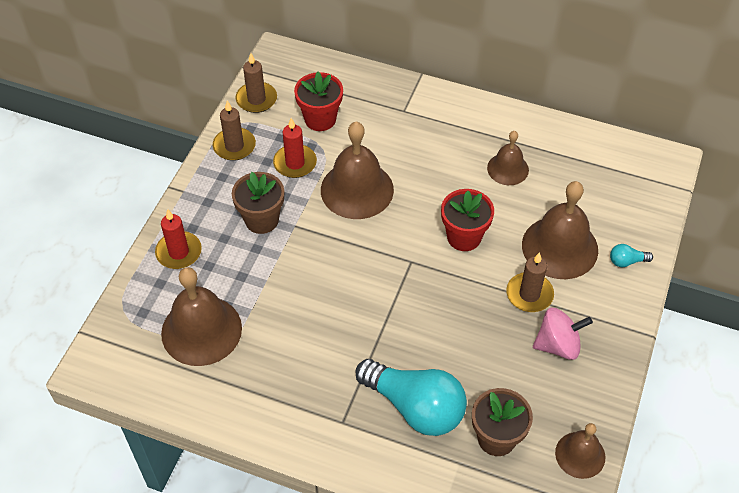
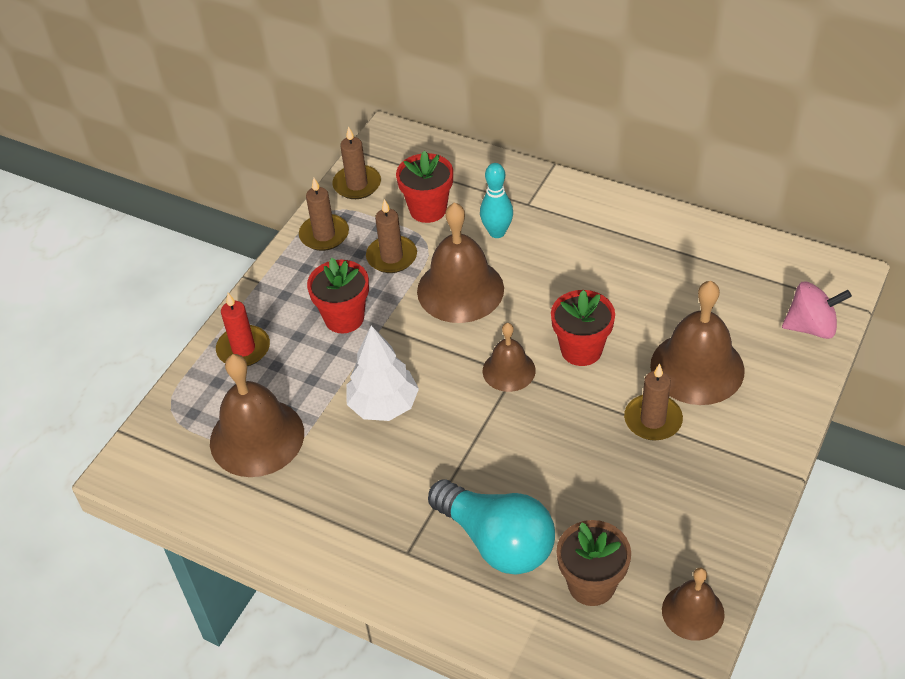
camera: 10 degrees right, 5 degrees down
(261, 220) = (344, 318): brown flower pot -> red flower pot
(295, 163) = (391, 257): red candle -> brown candle
(305, 295) = (383, 405): none -> white tree
(381, 137) = (497, 232): none -> turquoise bowling pin
(508, 169) = (644, 275): brown bell -> brown bell (509, 370)
(558, 345) = (681, 481): pink spinning top -> pink spinning top (811, 327)
(627, 261) = (778, 388): turquoise light bulb -> none

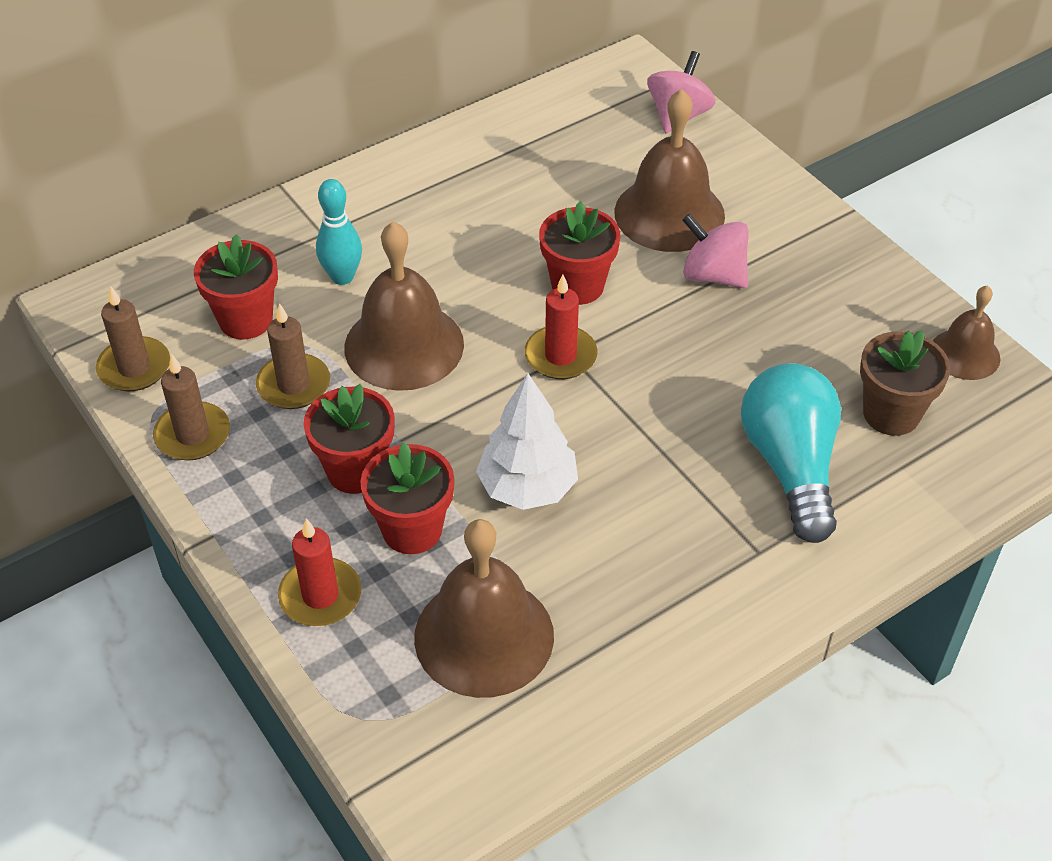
camera: 65 degrees left, 0 degrees up
(315, 366) = (412, 530): none -> red flower pot
(496, 541) = (790, 466): turquoise light bulb -> turquoise light bulb turned 75 degrees counterclockwise
(509, 370) = (560, 356): brown bell -> red candle
(653, 420) = (713, 275): brown candle -> pink spinning top

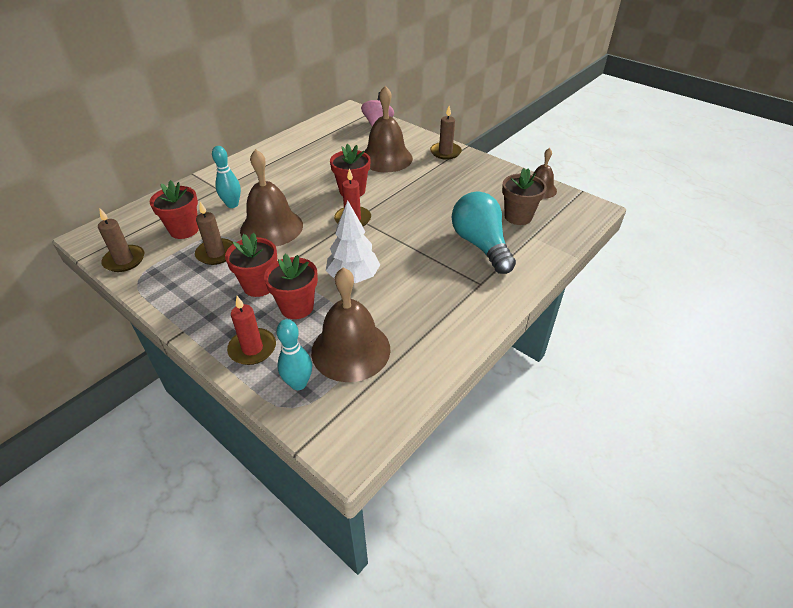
camera: 15 degrees left, 5 degrees down
(192, 435) = (163, 285): brown candle -> brown candle (445, 152)
(382, 679) = (298, 383): none -> turquoise bowling pin
(713, 275) = (415, 177): pink spinning top -> none

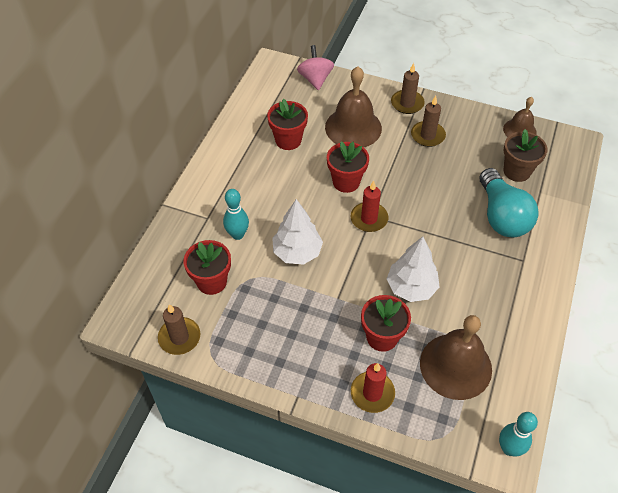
camera: 20 degrees left, 10 degrees up
(216, 253) = (265, 300): brown candle -> brown candle (427, 135)
(259, 285) = (332, 325): red flower pot -> red flower pot (288, 140)
(271, 227) = (297, 252): brown bell -> white tree
(298, 383) = (433, 413): turquoise bowling pin -> turquoise bowling pin (509, 448)
(481, 245) = (501, 216): turquoise light bulb -> turquoise light bulb turned 150 degrees counterclockwise

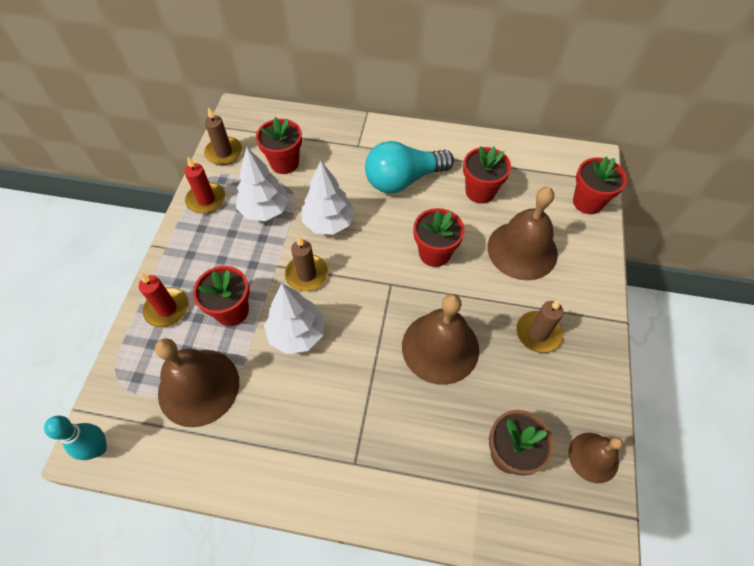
camera: 80 degrees right, 5 degrees up
(237, 234) = (342, 172): turquoise bowling pin -> none
(269, 303) = (265, 210): none -> white tree
(315, 79) = (587, 202): pink spinning top -> red flower pot
(369, 218) = (386, 282): red candle -> red candle (206, 200)
(407, 103) = (587, 304): brown candle -> brown candle (307, 274)
(433, 194) = (440, 347): none -> brown bell
(501, 216) = (423, 433): turquoise light bulb -> turquoise light bulb (403, 180)

